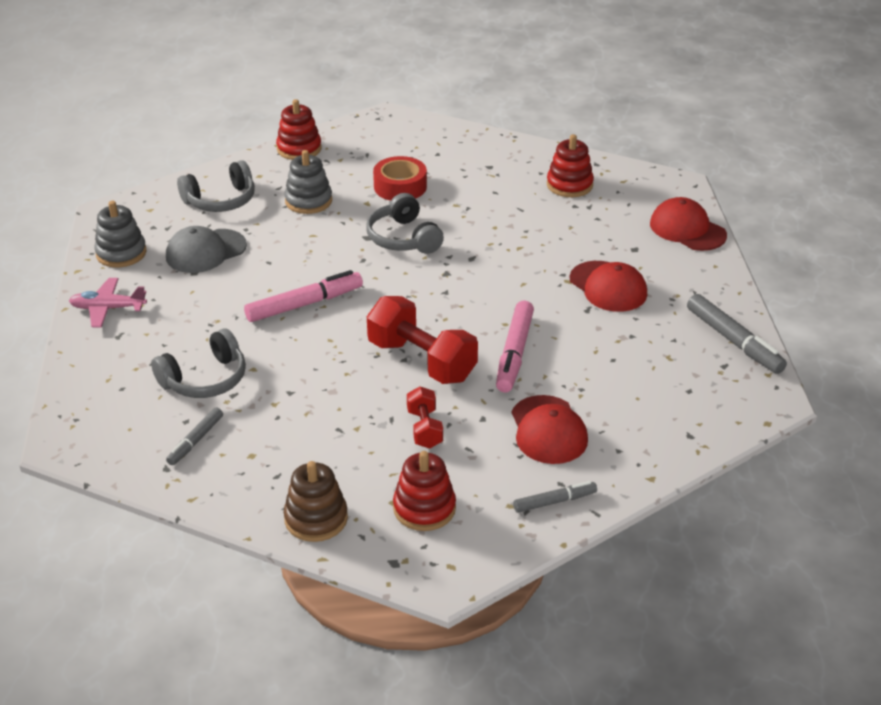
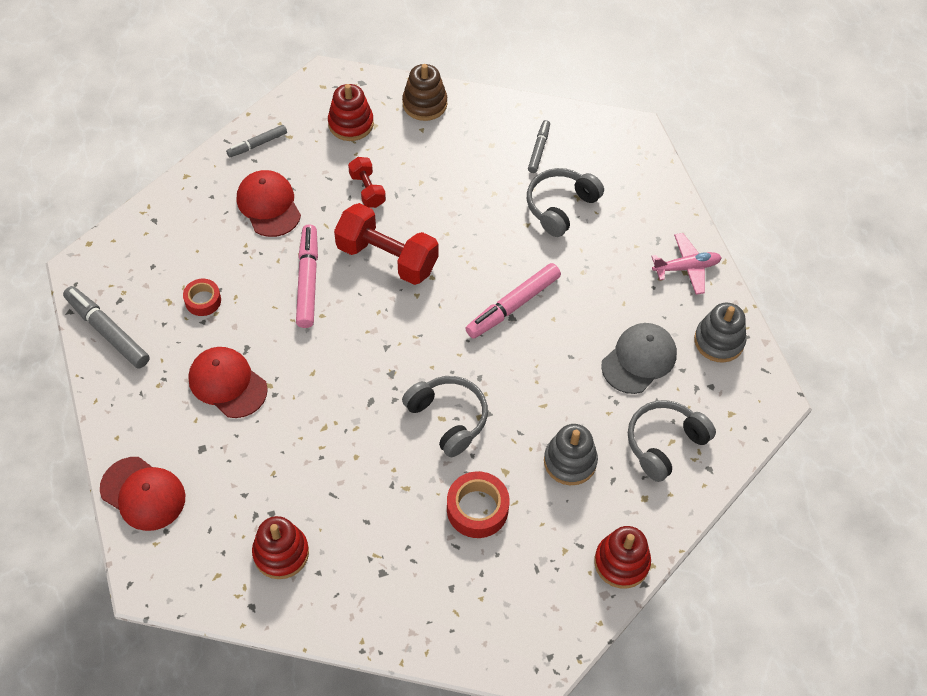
camera: 165 degrees right, 20 degrees up
(631, 352) = (203, 300): none -> red tape

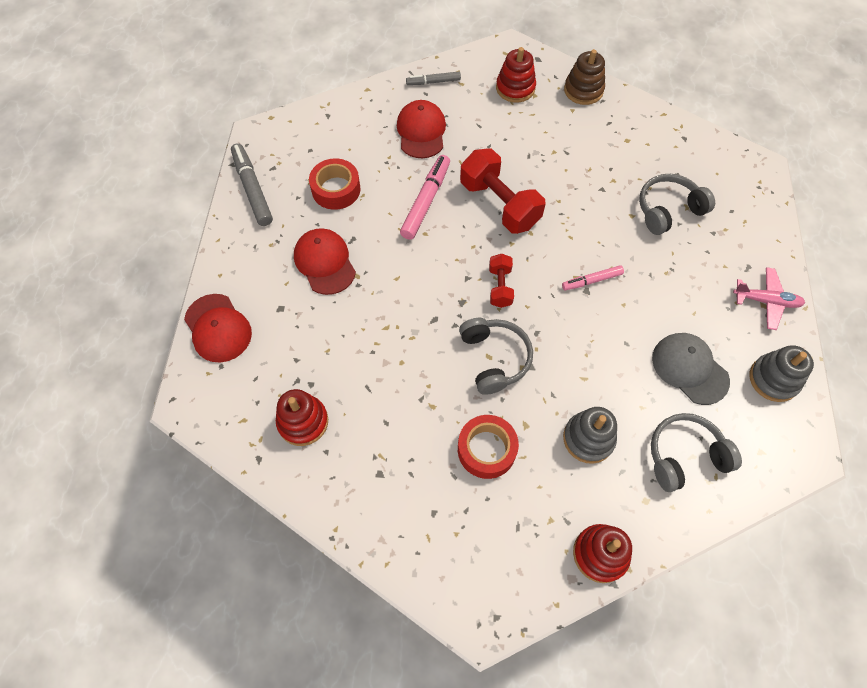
camera: 25 degrees right, 5 degrees up
(203, 300) = (336, 189): red tape -> red tape, size x1.58
(367, 190) = (506, 144): red dumbbell -> red dumbbell (500, 287)
(513, 305) = (591, 280): pink marker -> pink marker, size x0.59
(539, 149) = (667, 156): grey marker -> none
(639, 359) = (689, 369): grey cap -> grey cap turned 105 degrees counterclockwise

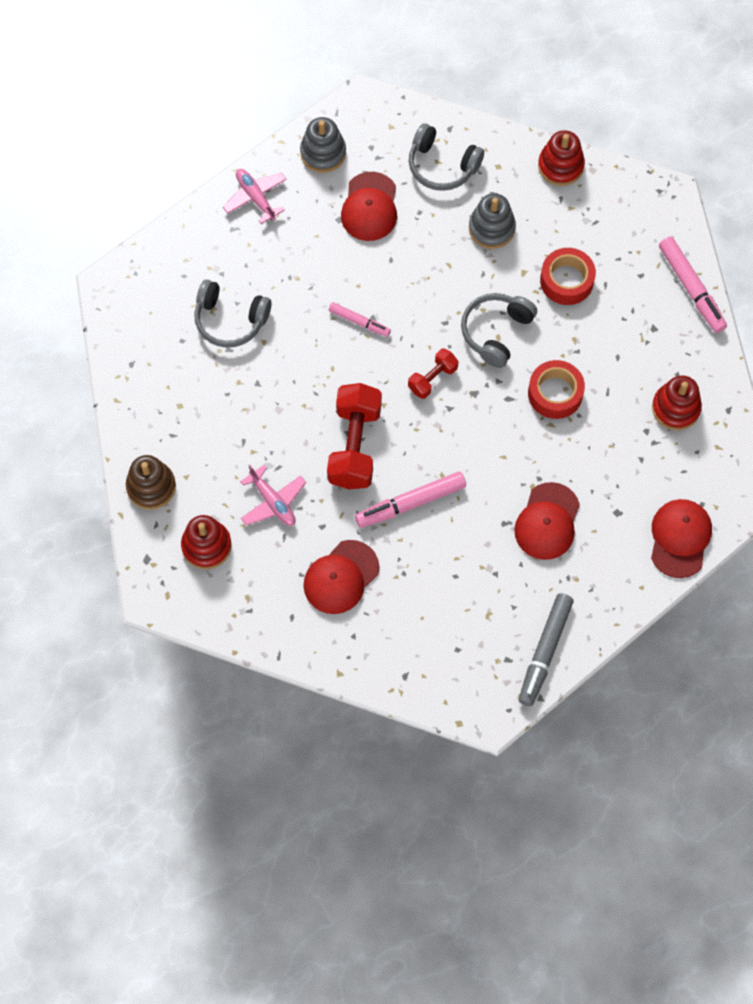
camera: 135 degrees left, 5 degrees up
(336, 189) = (474, 584): red tape -> red tape (555, 393)
(380, 541) = (691, 288): none -> pink marker
(433, 82) = (271, 623): grey marker -> none
(508, 136) = (273, 502): none -> pink plane
(689, 369) = (370, 207): grey cap -> red cap

